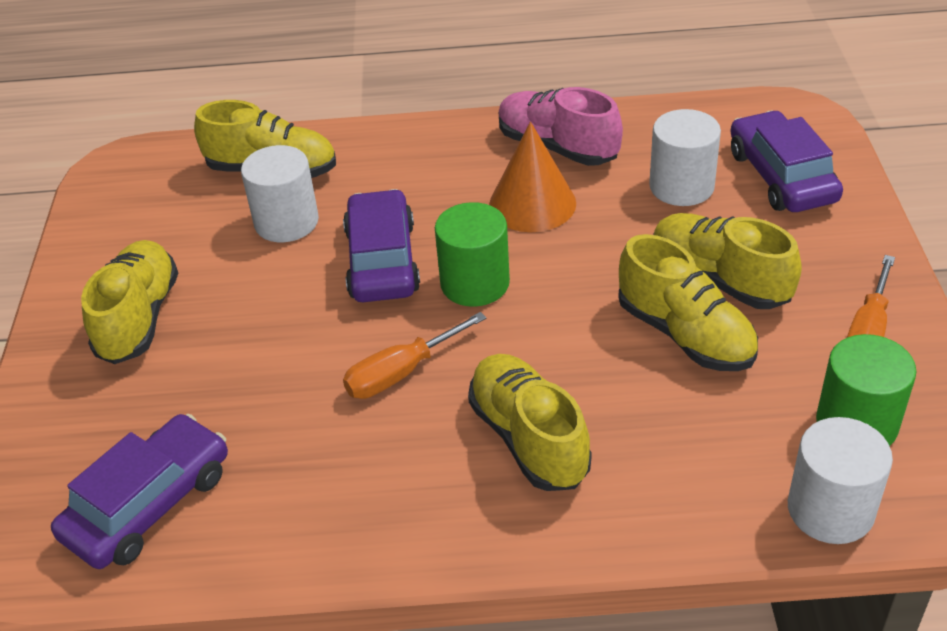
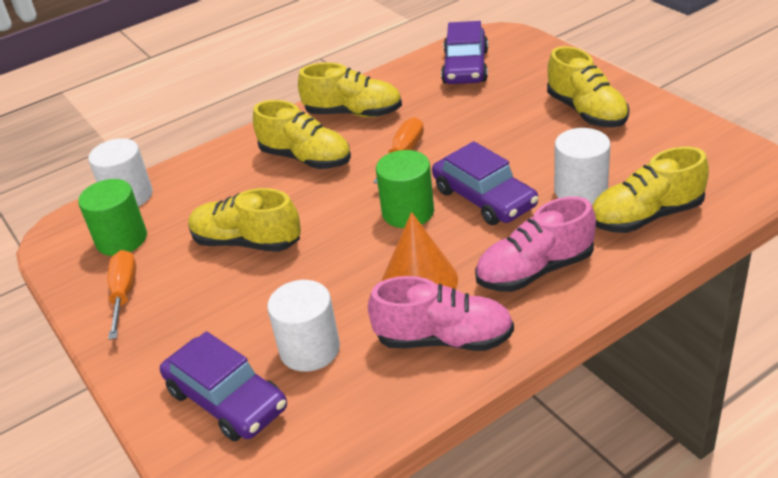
camera: 150 degrees right, 5 degrees down
(423, 167) = (535, 270): none -> pink shoe
(719, 279) = (241, 286): yellow shoe -> yellow shoe (353, 113)

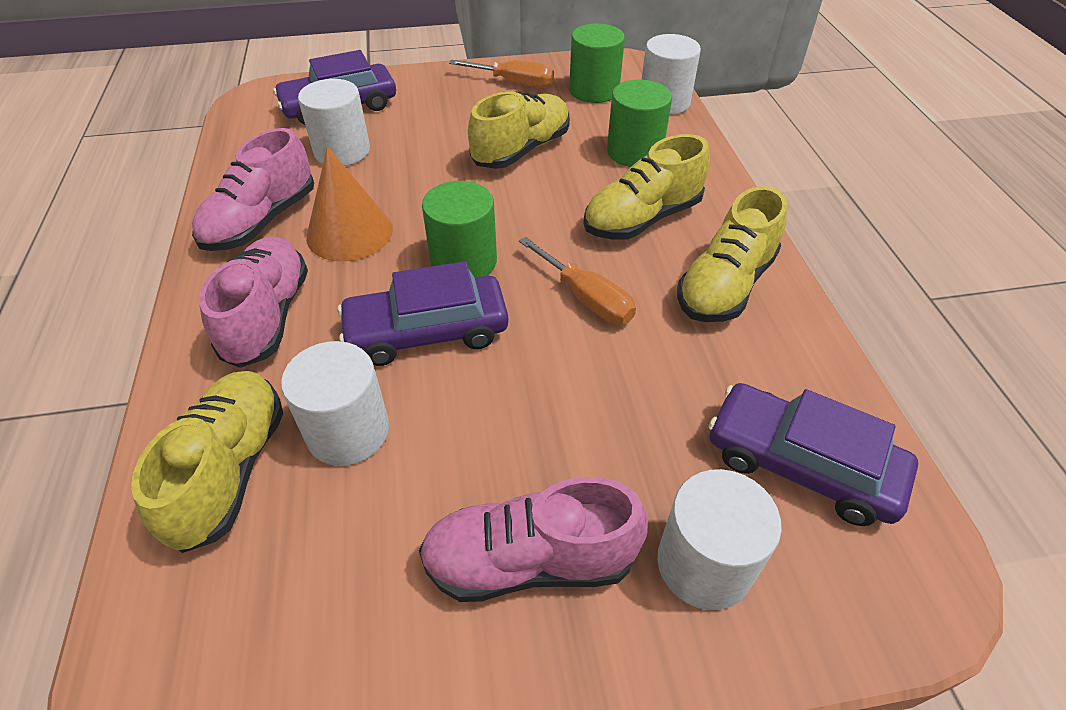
camera: 110 degrees right, 10 degrees up
(219, 187) = (634, 152): none -> green cylinder
(541, 75) = (704, 564): none -> white cylinder
(586, 112) = (530, 561): yellow shoe -> pink shoe

